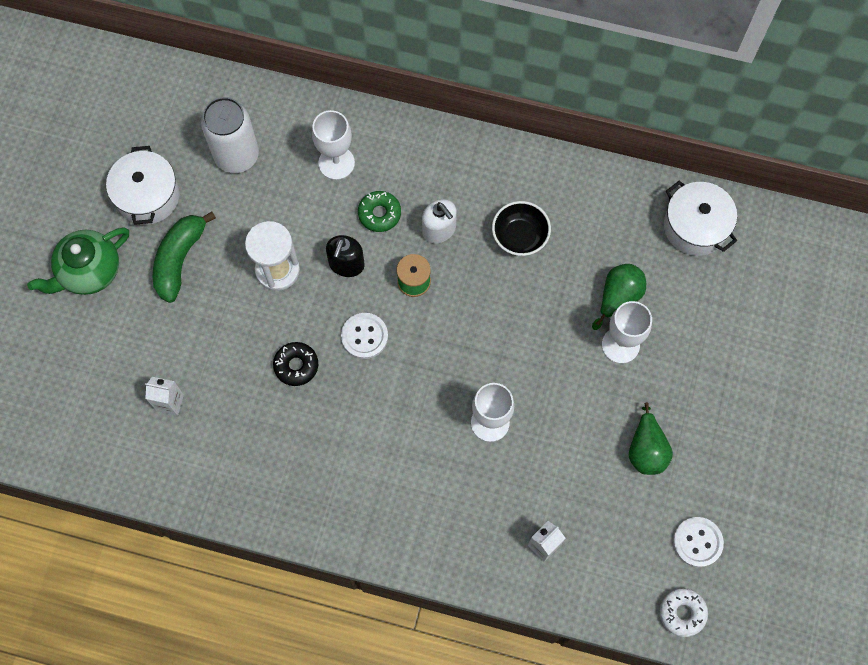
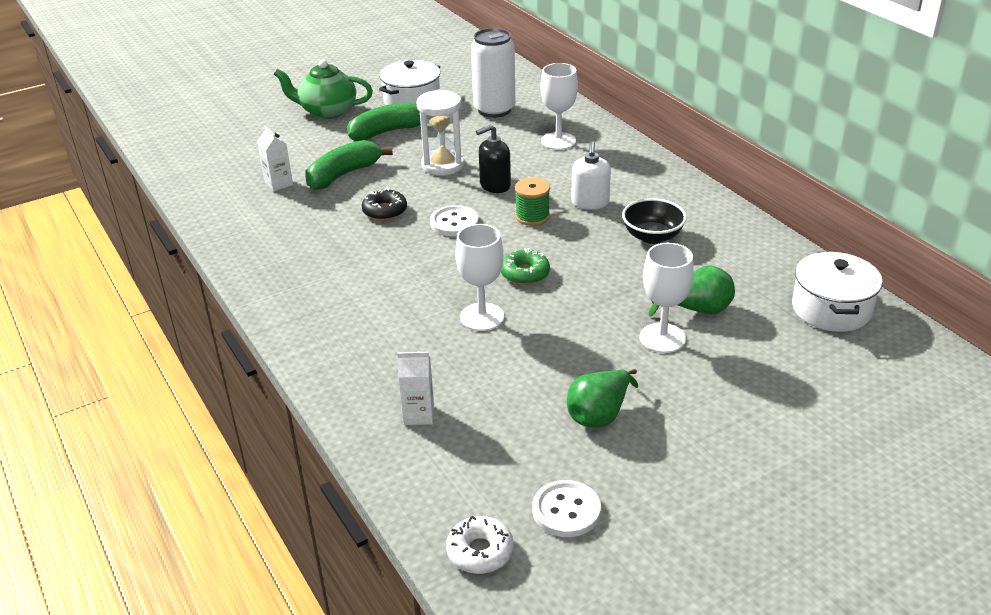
camera: 45 degrees right, 35 degrees down
(210, 348) = (343, 175): none -> green banana
(379, 214) = (555, 175): green donut -> green donut (525, 273)

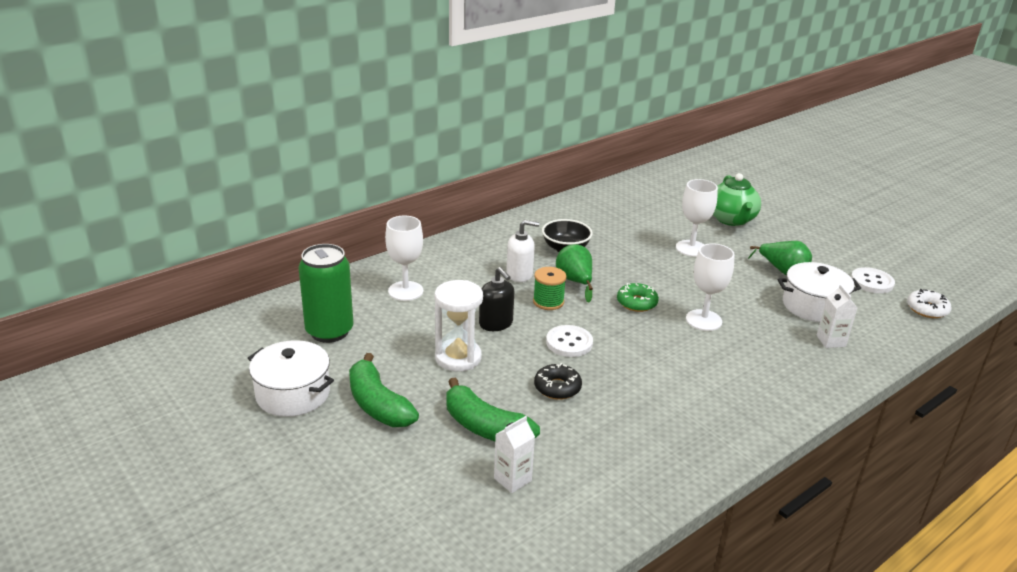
camera: 100 degrees left, 5 degrees down
(327, 111) = (313, 467): green teapot -> green teapot (731, 220)
(494, 110) = (329, 331): white can -> green can
(698, 310) = (654, 235): green pear -> green pear (575, 282)
(831, 309) = (632, 194): white pot -> white pot (813, 306)

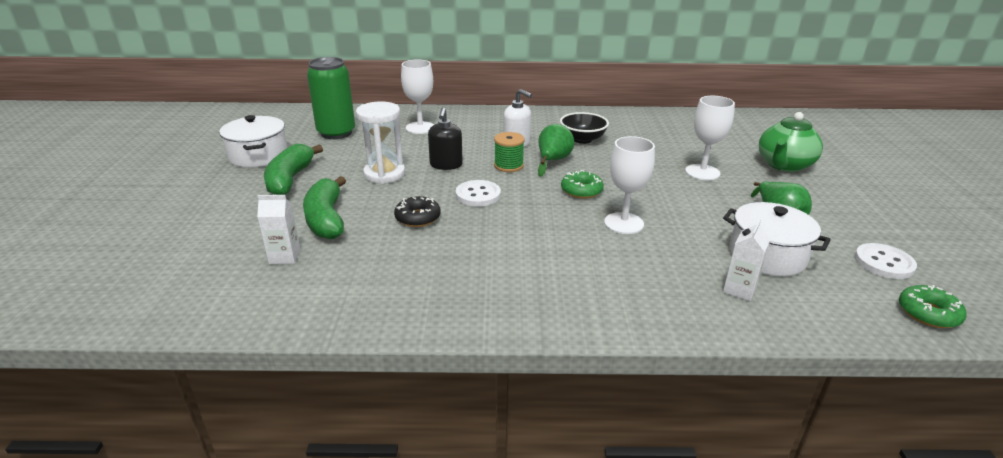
camera: 40 degrees right, 0 degrees up
(927, 309) = (928, 313): white donut -> green donut

